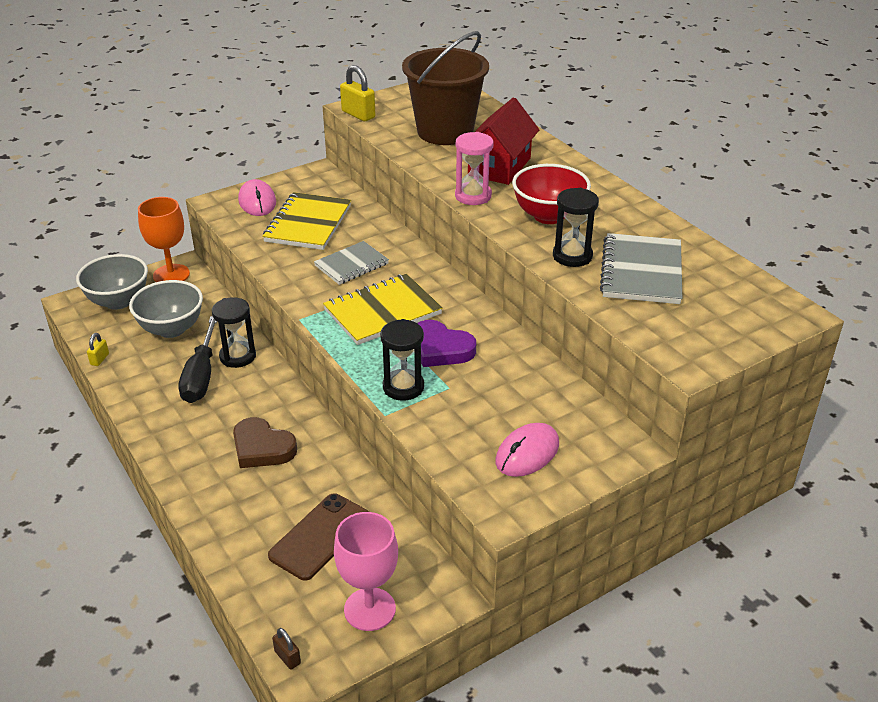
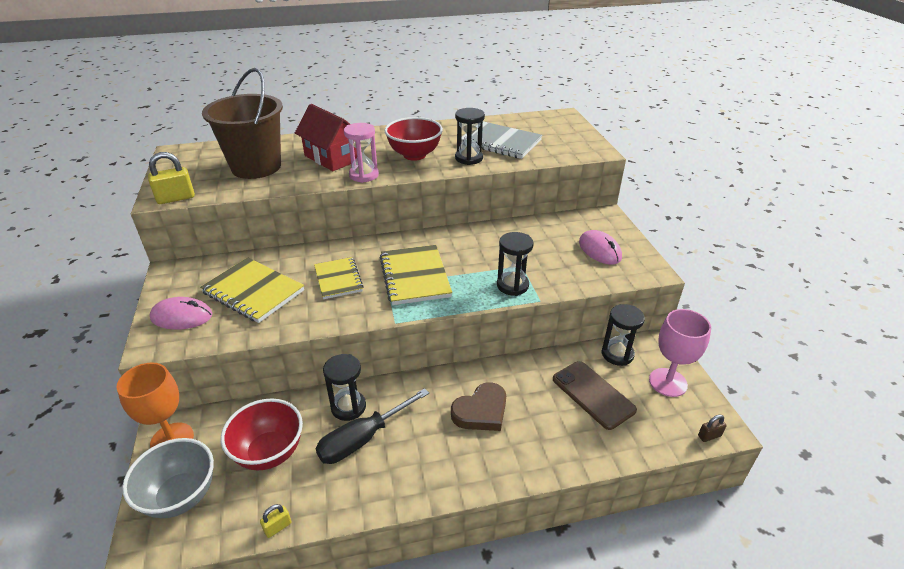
camera: 70 degrees left, 0 degrees up
(99, 359) = (278, 527): yellow padlock -> yellow padlock turned 75 degrees counterclockwise
(171, 329) = (269, 452): grey bowl -> red bowl
(201, 377) = (362, 439): black screwdriver -> black screwdriver turned 120 degrees clockwise
(351, 265) = (338, 279): grey notebook -> yellow notebook
(403, 552) = (617, 354): none -> black hourglass
(440, 349) = (476, 259): purple heart -> none

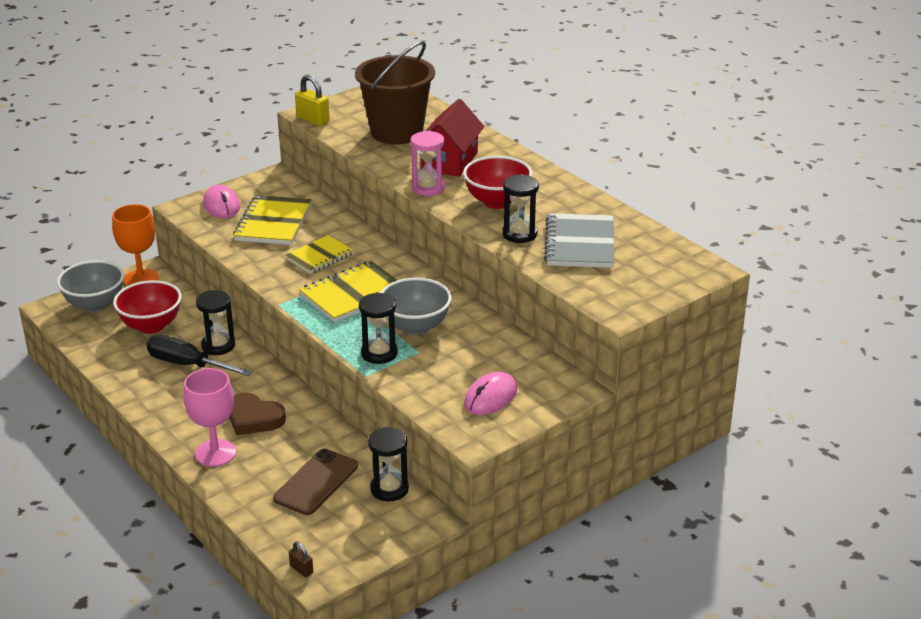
camera: 65 degrees right, 5 degrees down
(278, 527) = (88, 355): yellow padlock -> none
(486, 258) = (415, 327): none -> grey bowl
(668, 382) = (366, 532): pink goblet -> pink goblet (215, 453)

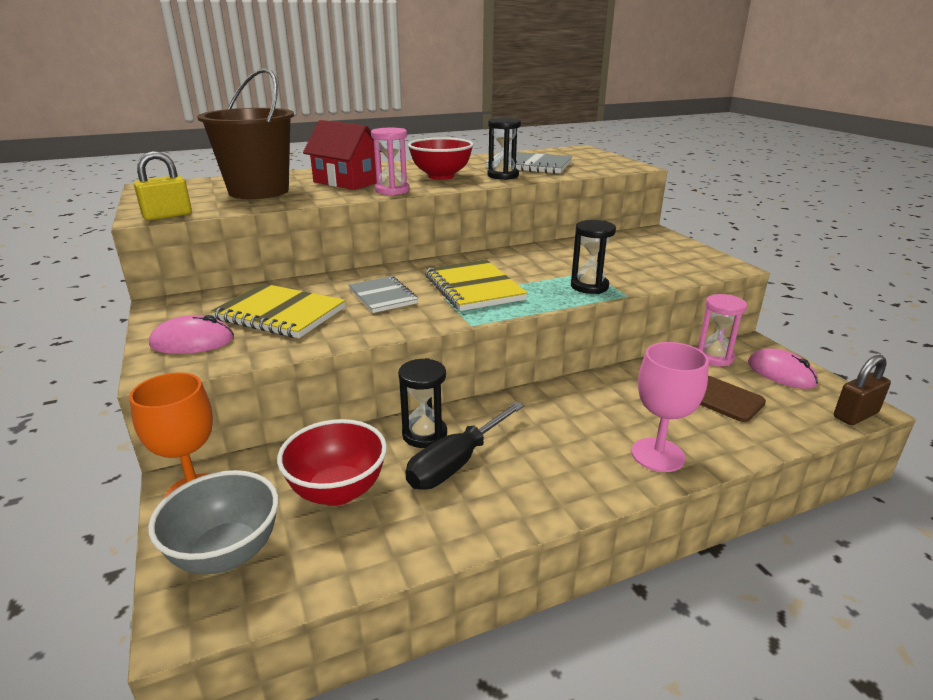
camera: 75 degrees left, 5 degrees down
(254, 418) = (589, 421): brown heart -> none
(301, 569) = (855, 415): brown padlock -> brown padlock, size x1.82
(319, 256) = (383, 296): yellow notebook -> grey notebook
(389, 489) = (714, 357): black hourglass -> pink hourglass
(415, 327) = (547, 269): grey bowl -> none
(491, 397) = (665, 255): pink mouse -> pink mouse (781, 373)

